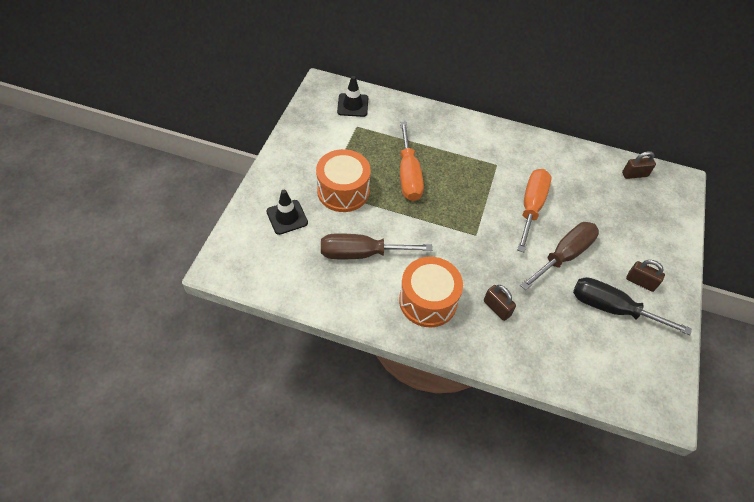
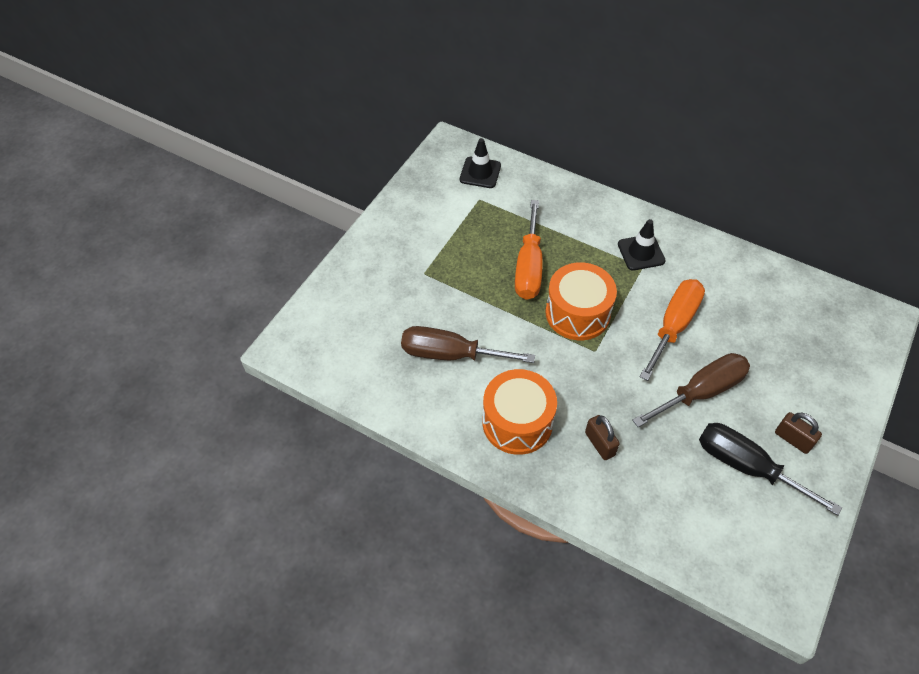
camera: 15 degrees right, 0 degrees up
(287, 217) = (373, 299): black traffic cone -> black traffic cone (641, 252)
(343, 191) = (445, 276): orange drum -> orange drum (577, 313)
(634, 174) = (821, 301): brown padlock -> none

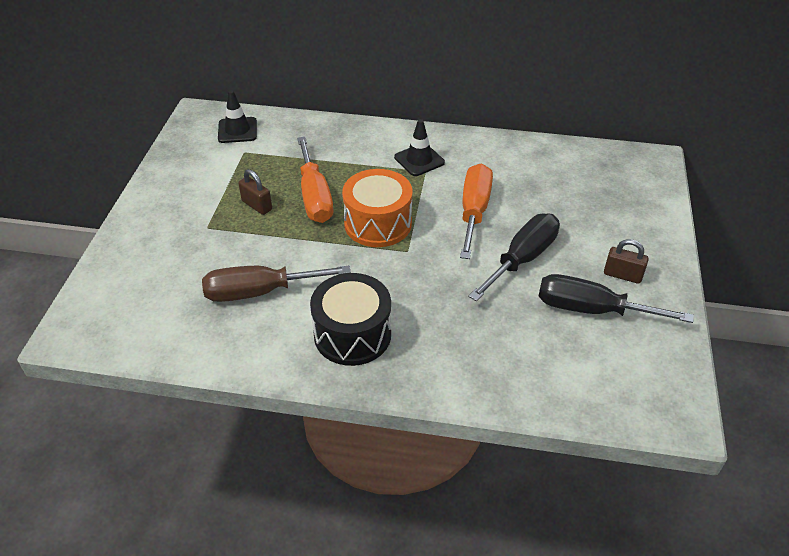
camera: 20 degrees left, 10 degrees down
(517, 422) = (352, 334): orange drum -> black drum
(599, 444) = (443, 330): brown padlock -> brown padlock (257, 205)
(701, 392) = (522, 259): brown screwdriver -> black screwdriver

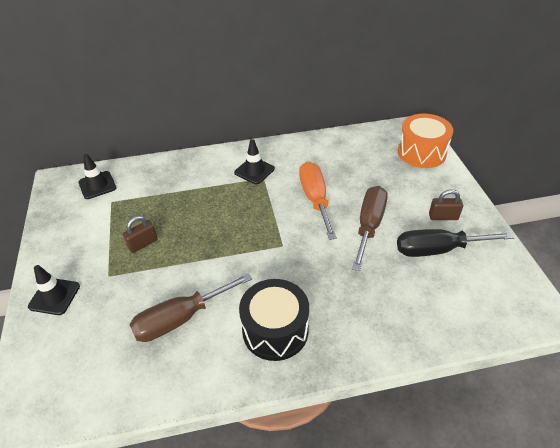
camera: 20 degrees left, 0 degrees up
(146, 232) = (54, 296): none -> black traffic cone
(257, 205) = (143, 244): brown padlock -> brown padlock turned 60 degrees counterclockwise
(314, 197) = (187, 223): orange screwdriver -> none
(378, 223) = (248, 230): orange drum -> orange drum (421, 152)
(522, 259) = (369, 225): black screwdriver -> brown screwdriver

